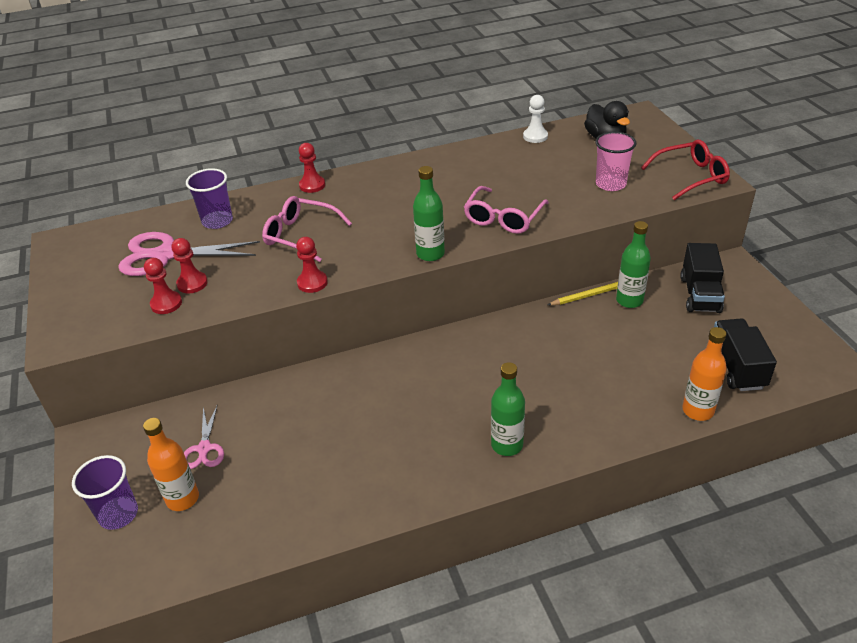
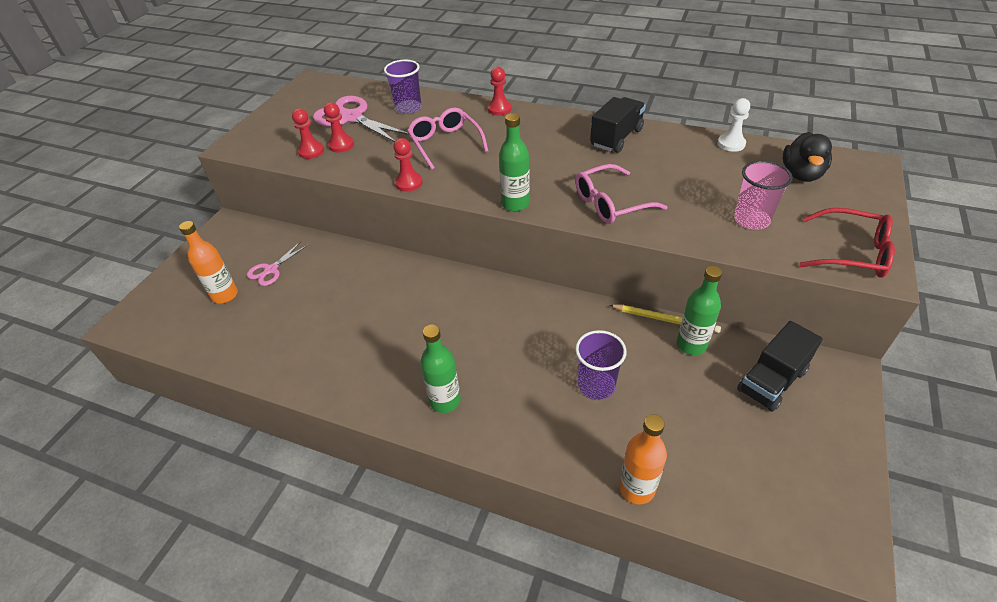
camera: 40 degrees right, 5 degrees up
(118, 514) = (188, 282): purple cup -> purple cup (596, 385)
(736, 367) = (726, 475): black truck -> black truck (616, 138)

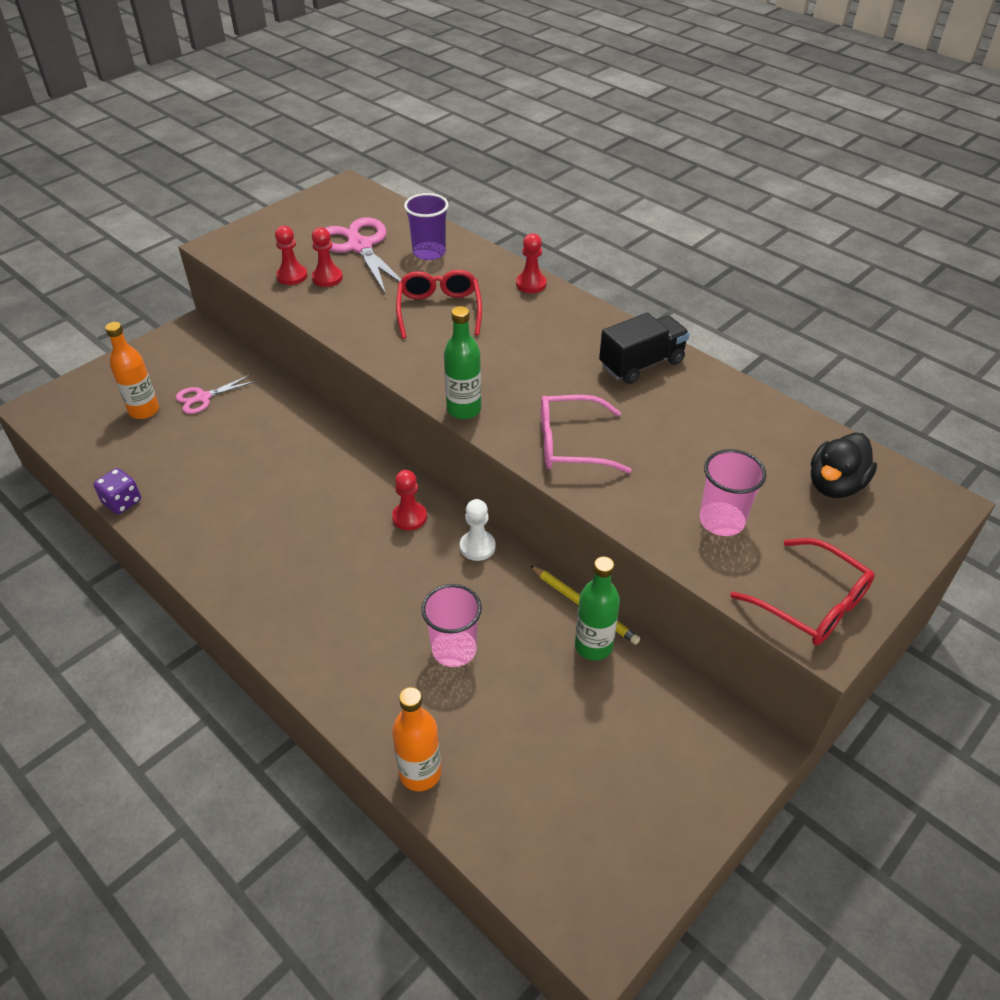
camera: 20 degrees right, 0 degrees up
(250, 372) = (122, 502): none -> purple dice
(409, 183) = (368, 347): red pawn -> red pawn (409, 517)
(445, 143) = (439, 310): pink glasses -> red glasses
(445, 400) = (288, 604): green bottle -> none
(596, 385) = (454, 649): purple cup -> pink cup
(731, 144) = (778, 416): white pawn -> white pawn (477, 546)
(771, 381) = (656, 723): black truck -> none

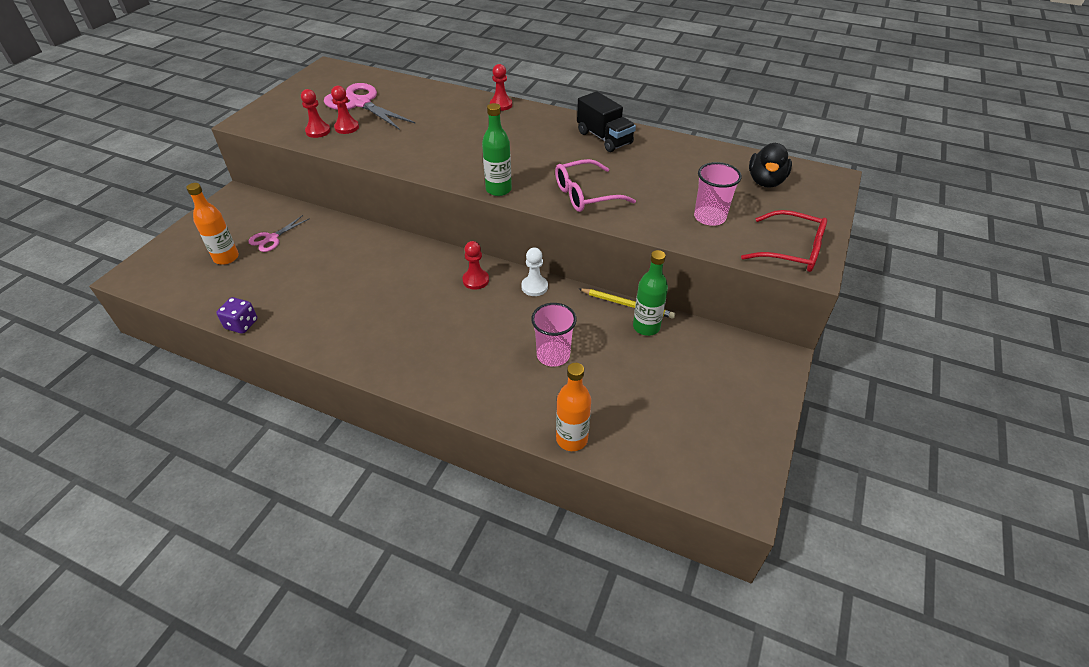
camera: 20 degrees left, 0 degrees up
(429, 252) = (415, 98): purple cup -> none
(439, 310) = (444, 132): red glasses -> none
(641, 364) = (604, 138): black truck -> black truck turned 105 degrees clockwise

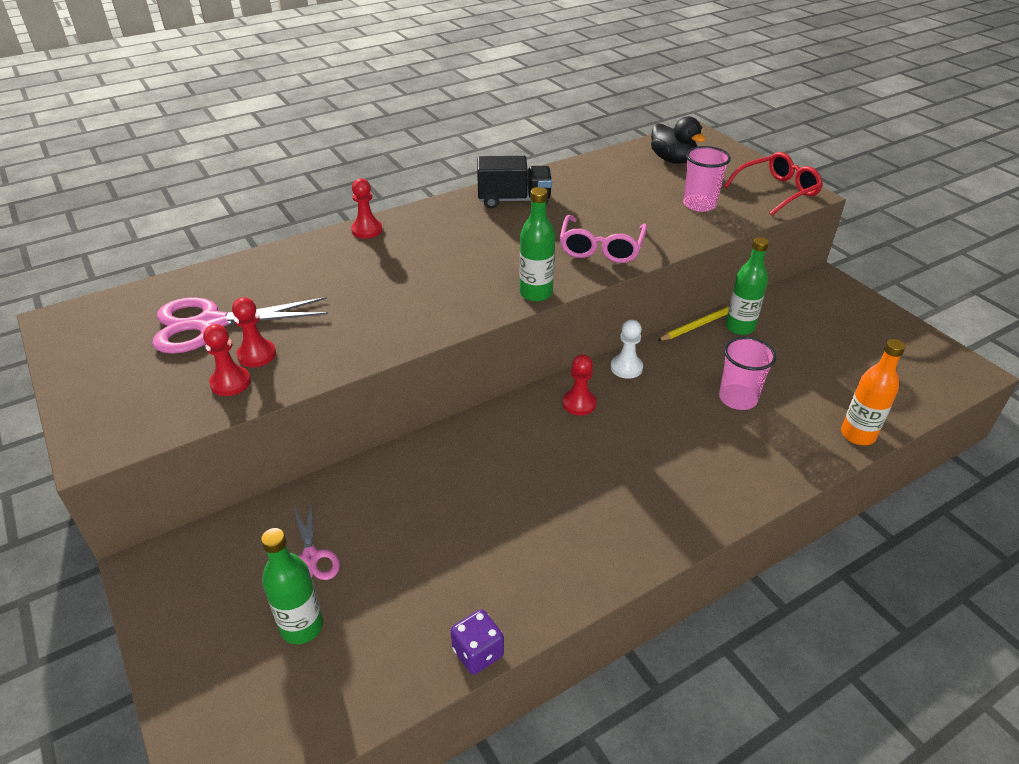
camera: 55 degrees left, 5 degrees down
(226, 258) = (302, 626): orange bottle -> green bottle

